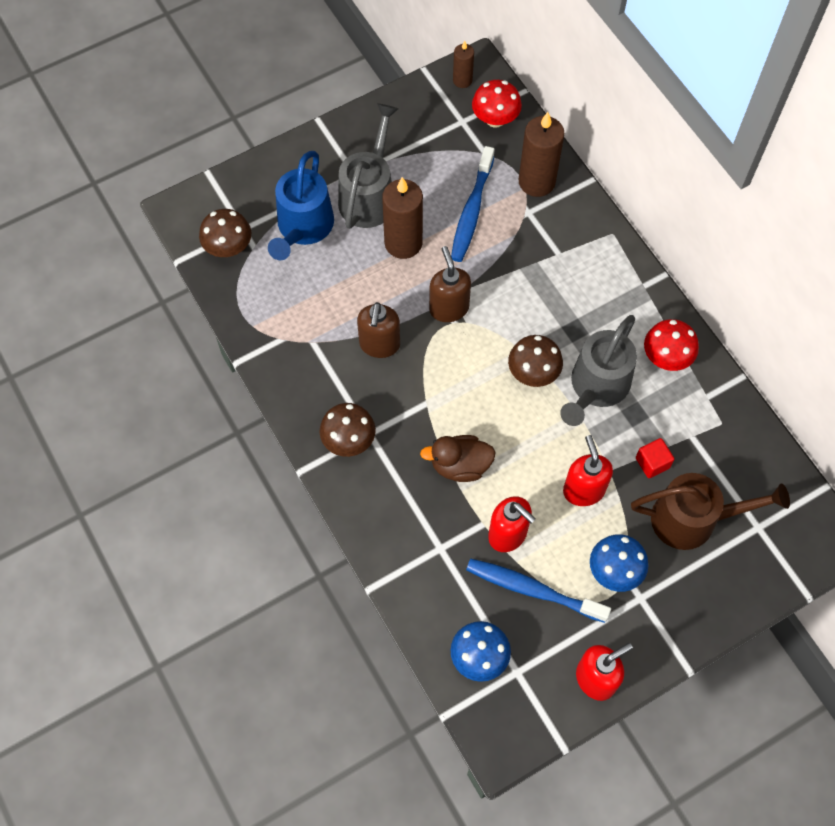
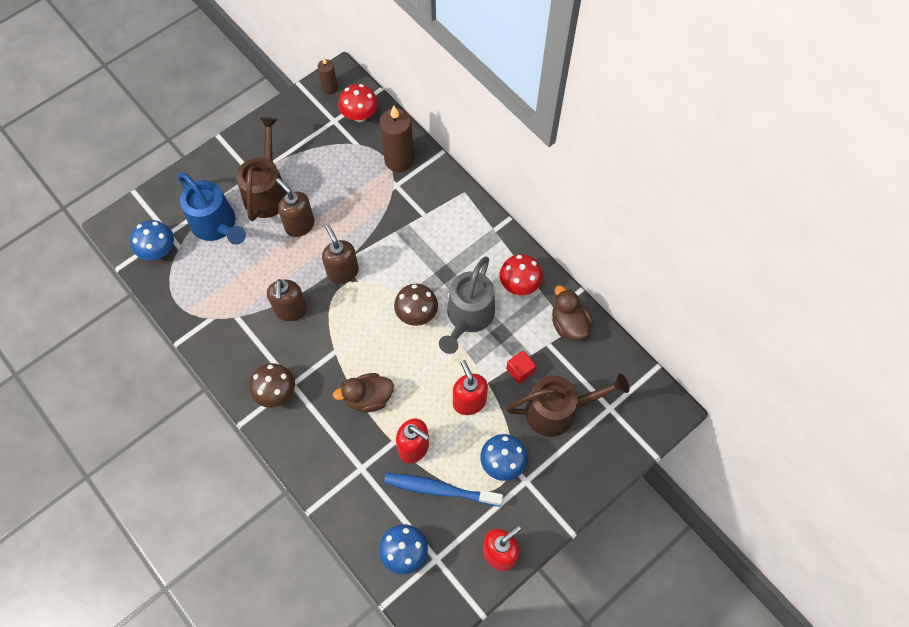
camera: 10 degrees left, 0 degrees up
(228, 247) = (158, 250): brown mushroom -> blue mushroom
(303, 228) = (217, 225): blue watering can -> blue watering can turned 45 degrees counterclockwise
(369, 195) = (267, 191): grey watering can -> brown watering can
(403, 243) = (299, 225): brown candle -> brown soap dispenser
(471, 211) = (350, 191): blue toothbrush -> none
(721, 416) = (568, 324): none -> brown duck

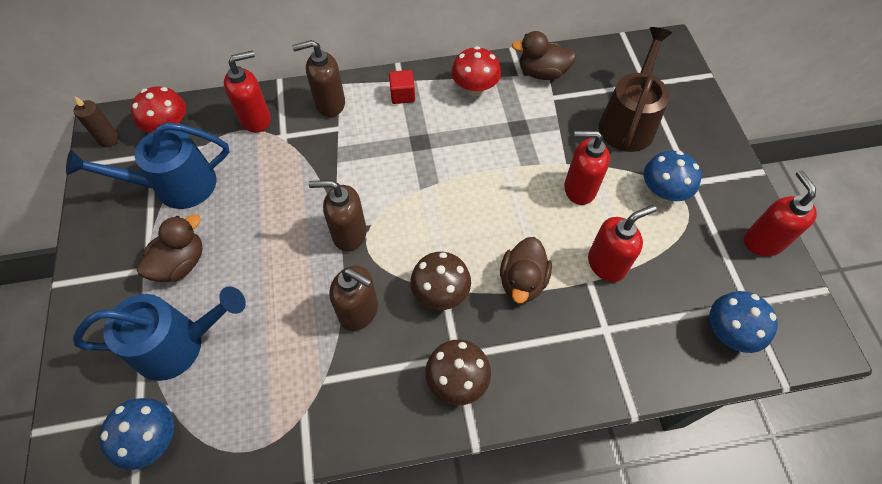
camera: 60 degrees left, 5 degrees down
(267, 191) = (181, 263): brown watering can -> brown duck
(299, 225) = (255, 250): brown soap dispenser -> brown soap dispenser (329, 104)
(318, 150) = (175, 186): none -> blue watering can
(399, 160) = (256, 119): brown candle -> red soap dispenser
(416, 313) = (449, 188): brown mushroom -> brown mushroom (440, 293)
(439, 489) = (667, 262): blue toothbrush -> none
(468, 317) = (483, 146): grey watering can -> none
(520, 370) = (568, 131): red cube -> red cube (402, 95)

